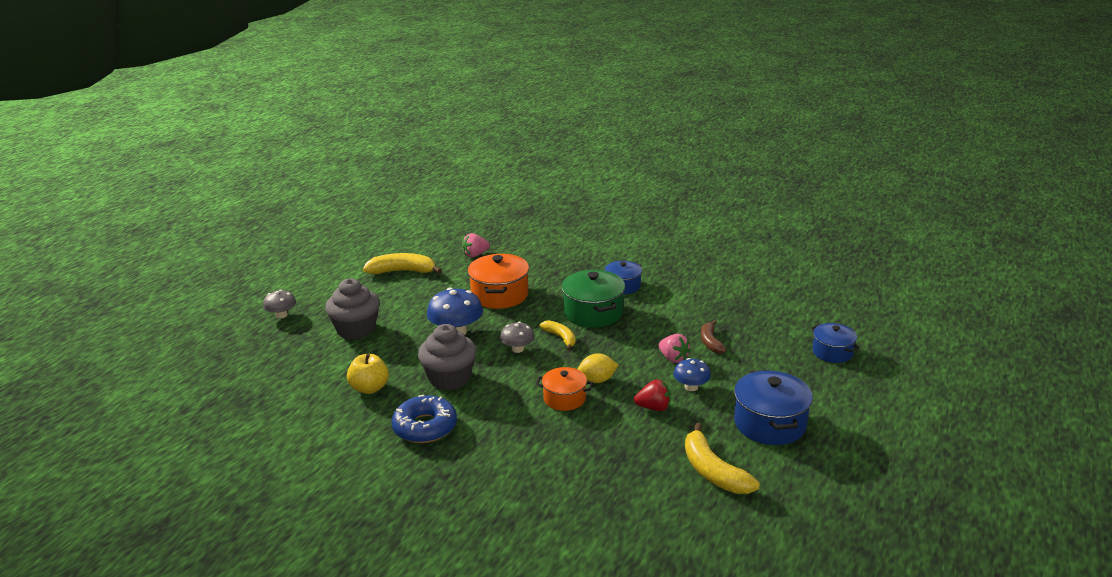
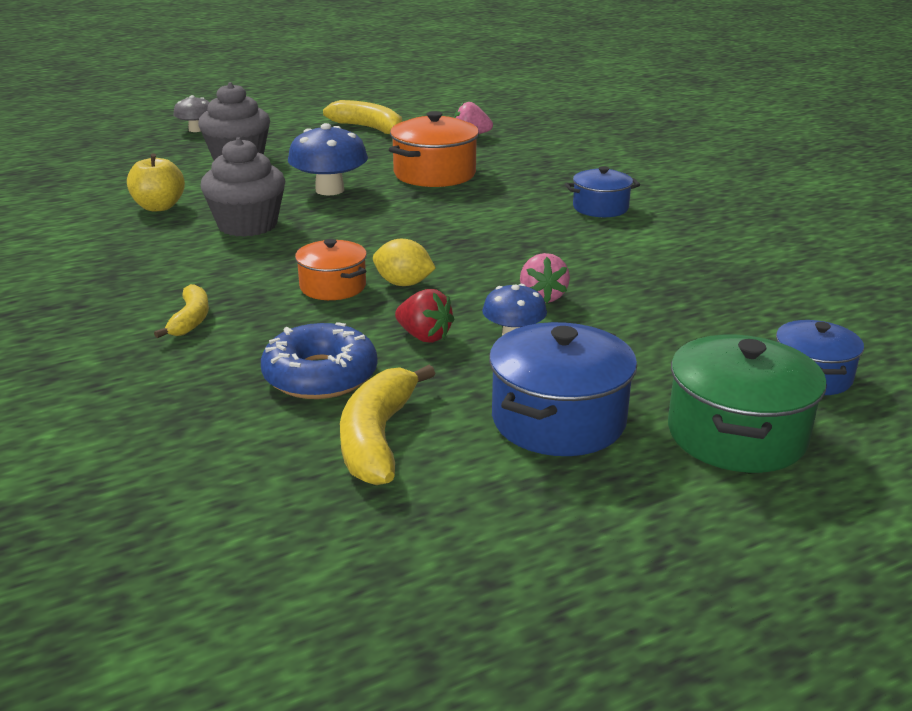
camera: 35 degrees right, 0 degrees up
(425, 427) = (144, 256): blue donut -> blue donut (320, 375)
(518, 349) = (366, 225): grey mushroom -> none
(561, 338) = (433, 231): yellow banana -> yellow banana (191, 320)
(593, 313) = (516, 221): green pot -> green pot (736, 434)
(710, 342) = (626, 298): brown banana -> none

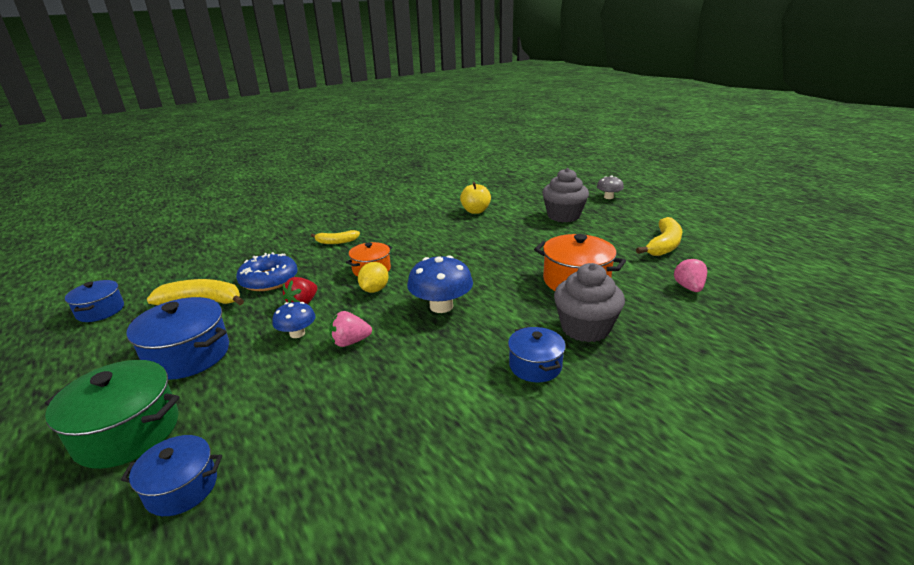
camera: 85 degrees right, 0 degrees up
(247, 225) = (455, 235): grey cupcake -> grey cupcake (585, 328)
(330, 190) = (522, 249): blue mushroom -> blue mushroom (441, 306)
(365, 575) = (100, 311): none -> blue pot

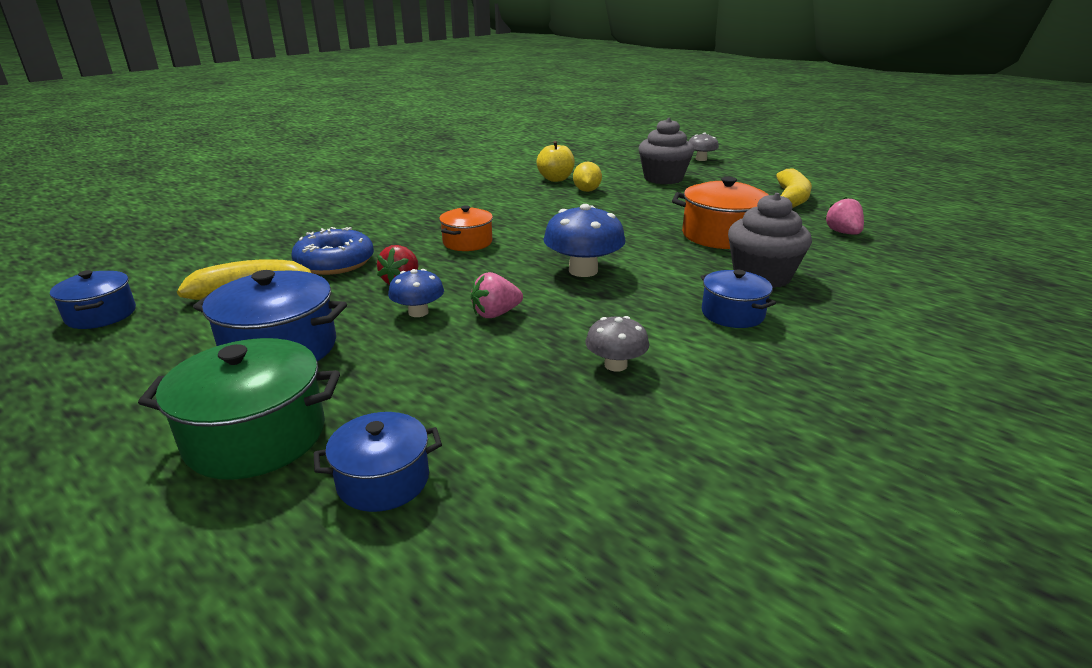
camera: 15 degrees left, 0 degrees up
(336, 242) = (398, 218): yellow banana -> none
(374, 290) = (487, 261): yellow lemon -> yellow lemon (586, 191)
(409, 405) = (615, 365): none -> grey mushroom

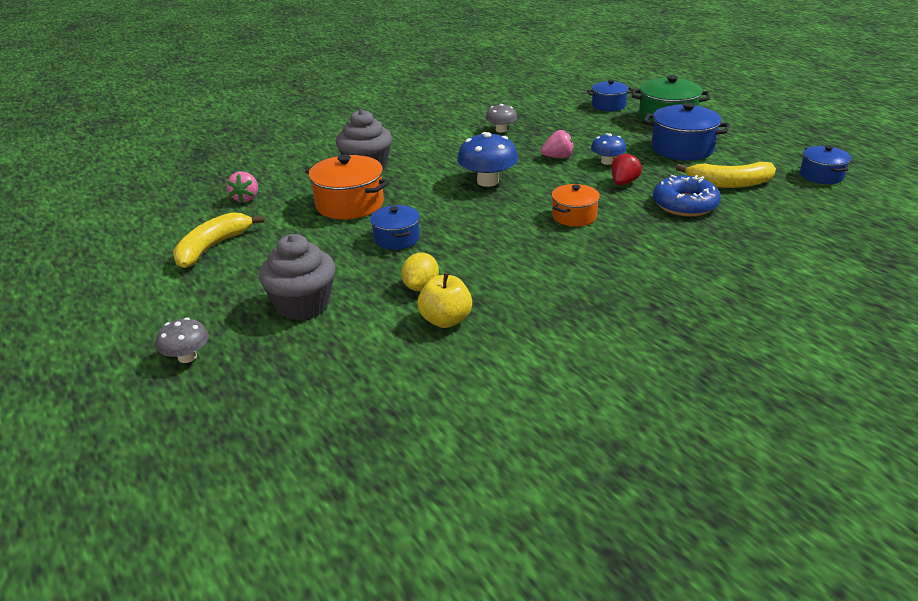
camera: 165 degrees left, 5 degrees up
(732, 314) = (416, 147): blue pot -> blue pot (396, 238)

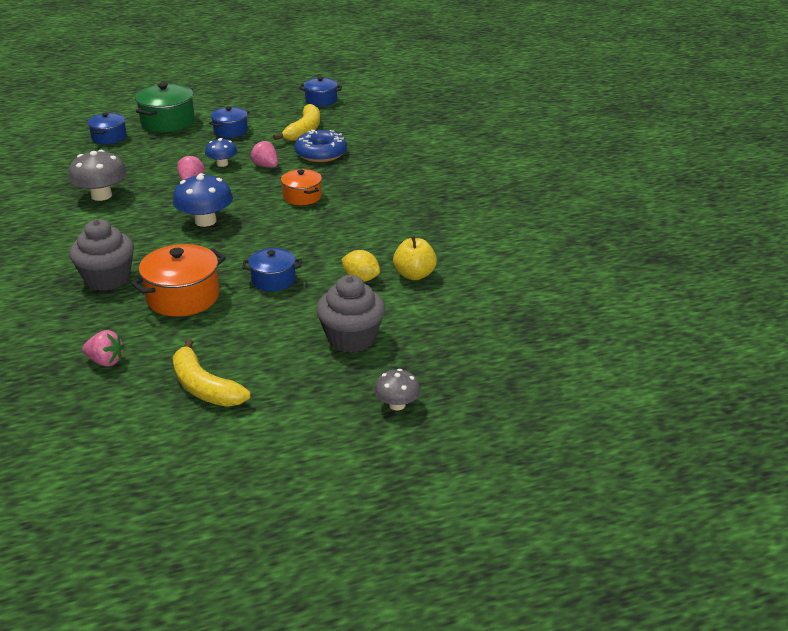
camera: 75 degrees left, 0 degrees up
(501, 130) = (101, 195): grey mushroom -> grey mushroom, size x1.67
(623, 183) = (266, 166): red strawberry -> pink strawberry
(682, 148) = (230, 131): blue pot -> blue pot, size x0.62

